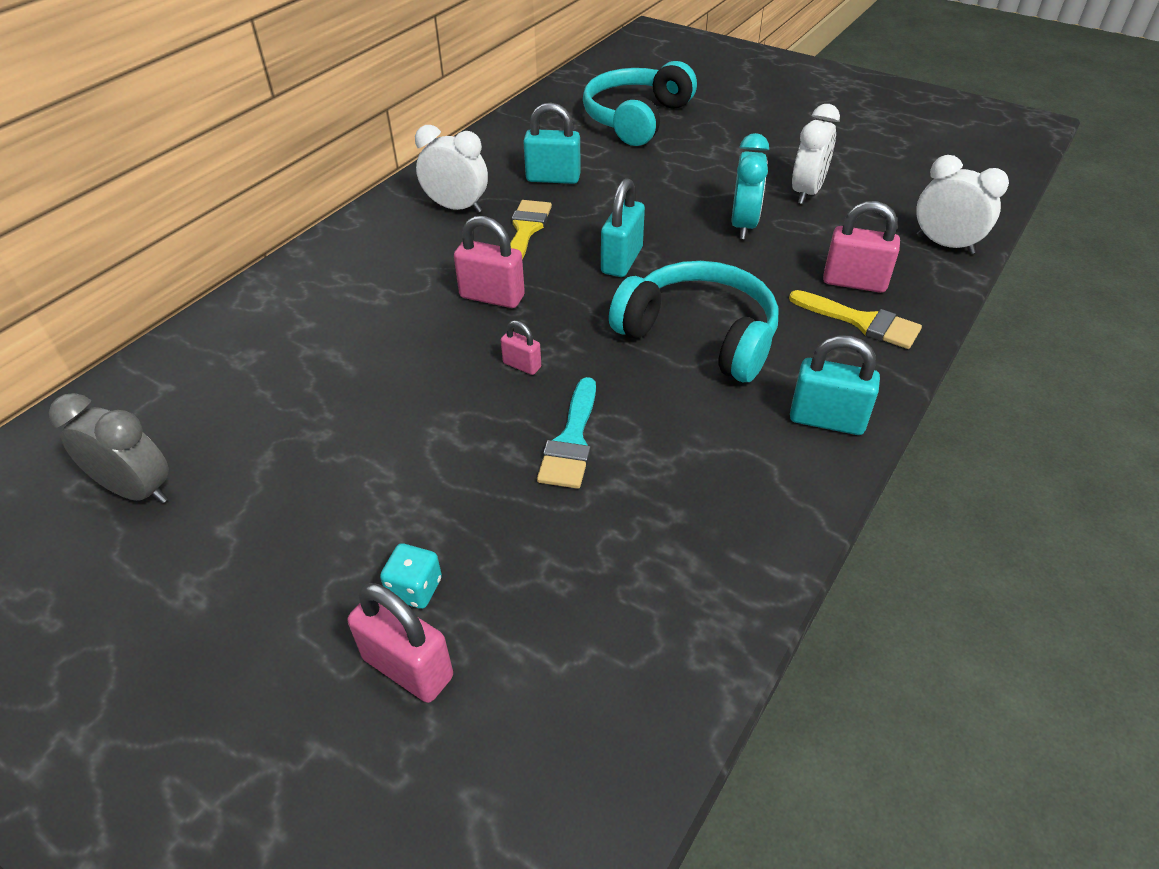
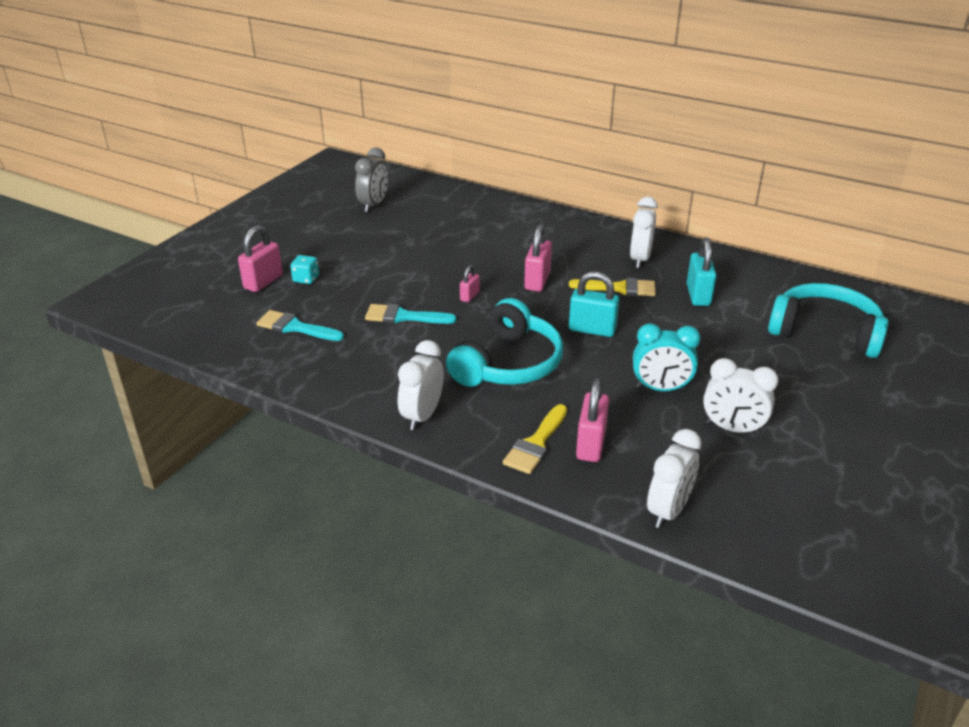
camera: 85 degrees right, 10 degrees down
(592, 592) = (295, 327): none -> turquoise brush
(827, 420) = (422, 416): turquoise padlock -> white clock

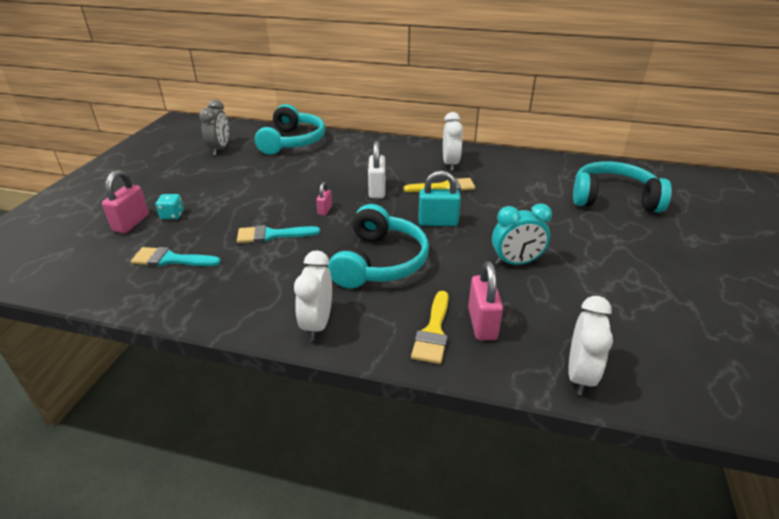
camera: 15 degrees left, 0 degrees up
(459, 205) = (292, 141): none -> turquoise headphones
(537, 281) = (377, 190): pink padlock -> white padlock
(698, 295) = (507, 184): turquoise padlock -> none
(732, 428) = (590, 287): white clock -> none

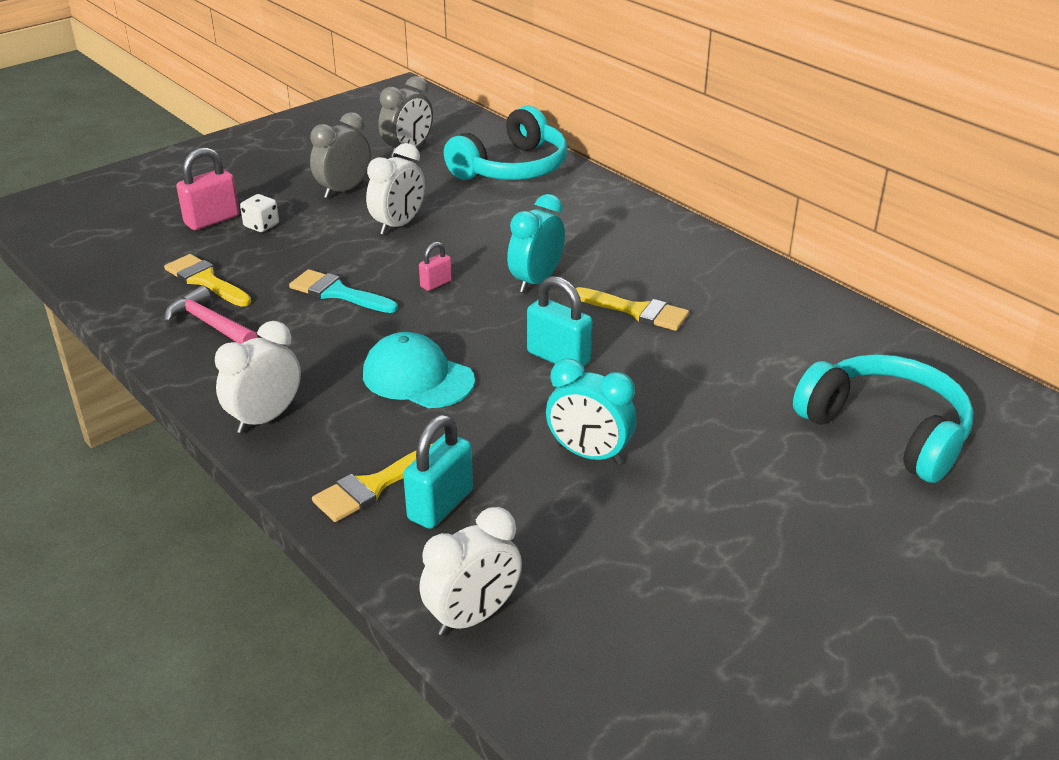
camera: 35 degrees right, 0 degrees up
(170, 259) = (205, 280): turquoise brush -> yellow brush
(172, 215) = (261, 225): turquoise dice -> white dice
(204, 180) = (344, 190): none -> grey clock
(207, 284) = (210, 324): none -> pink hammer
(377, 190) = (536, 281): white padlock -> turquoise clock
(379, 262) = (417, 377): turquoise headphones -> turquoise cap
(450, 164) = (695, 279): white clock -> white clock (398, 225)
(482, 324) = (440, 505): pink padlock -> turquoise padlock

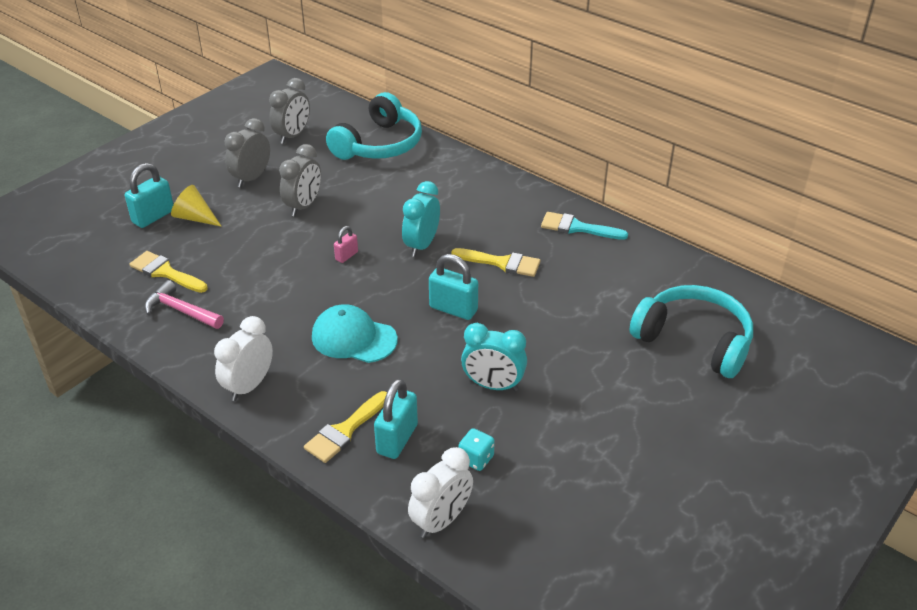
camera: 10 degrees left, 5 degrees up
(212, 220) = (153, 217): pink padlock -> turquoise padlock
(261, 225) = (195, 218): white dice -> yellow cone
(337, 293) = (273, 272): turquoise brush -> turquoise brush (577, 228)
(398, 225) = (303, 206): white clock -> grey clock
(542, 543) = (476, 459): none -> turquoise dice

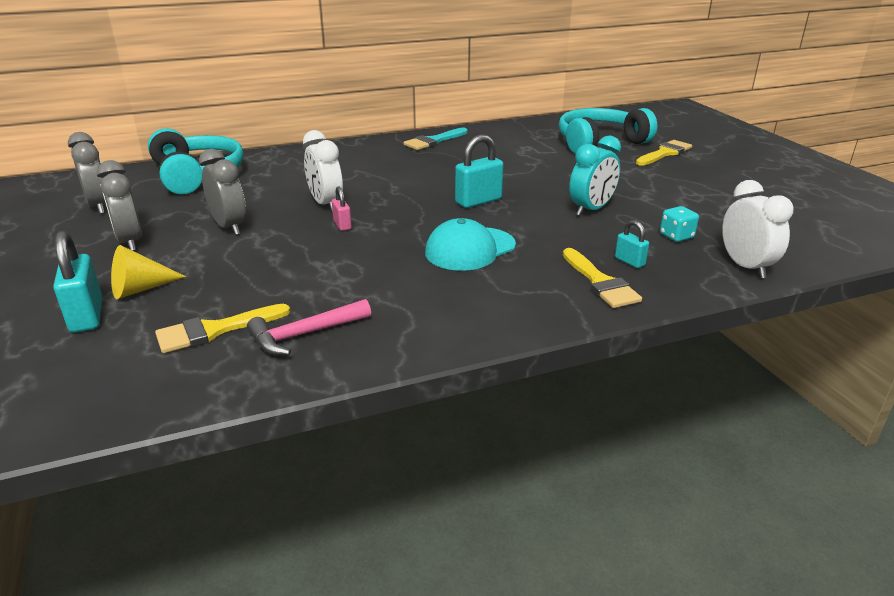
camera: 60 degrees left, 10 degrees down
(249, 386) = (487, 319): white clock -> white clock (326, 204)
(397, 439) = (629, 261): turquoise padlock -> turquoise padlock, size x0.56
(421, 245) = (375, 193): turquoise clock -> none
(502, 263) = (441, 172): yellow brush -> yellow brush (664, 153)

